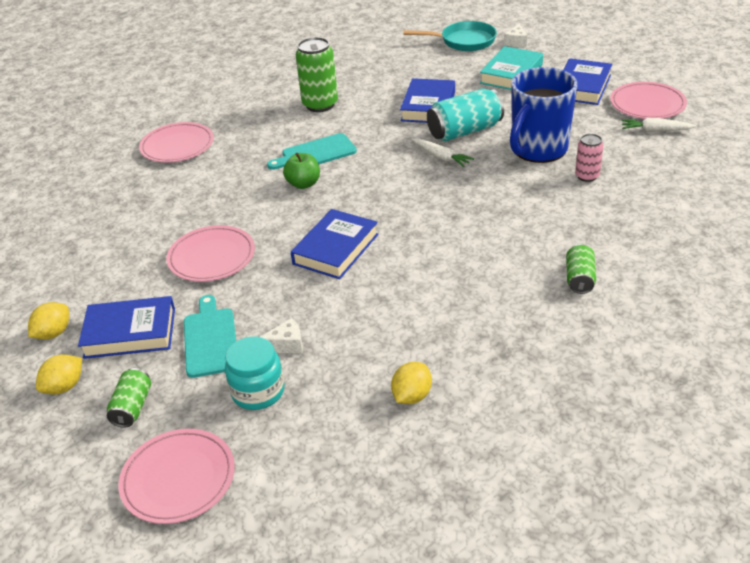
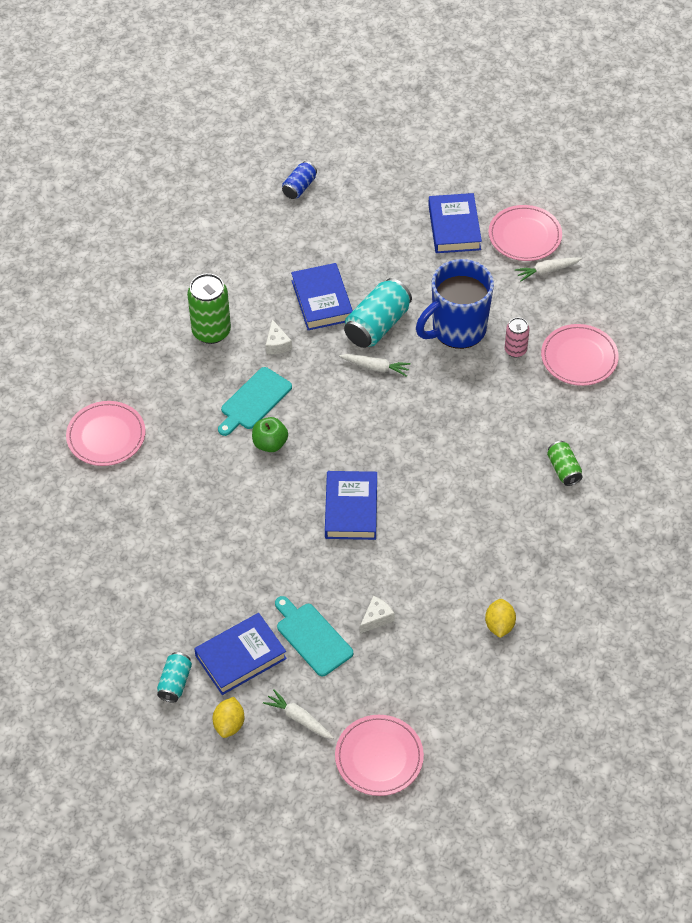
camera: 30 degrees left, 15 degrees up
(53, 333) = (175, 683): yellow lemon -> turquoise can
(132, 407) = (299, 718): green can -> white carrot
(211, 257) = (248, 556): pink plate -> pink plate (579, 357)
(258, 392) = (385, 667): turquoise jar -> none
(464, 41) = (299, 187): turquoise pan -> blue can
(511, 74) = (376, 227): turquoise book -> none
(516, 42) = (354, 174): white cheese -> white cheese (277, 344)
(538, 150) = (457, 330): blue mug -> blue mug turned 45 degrees clockwise

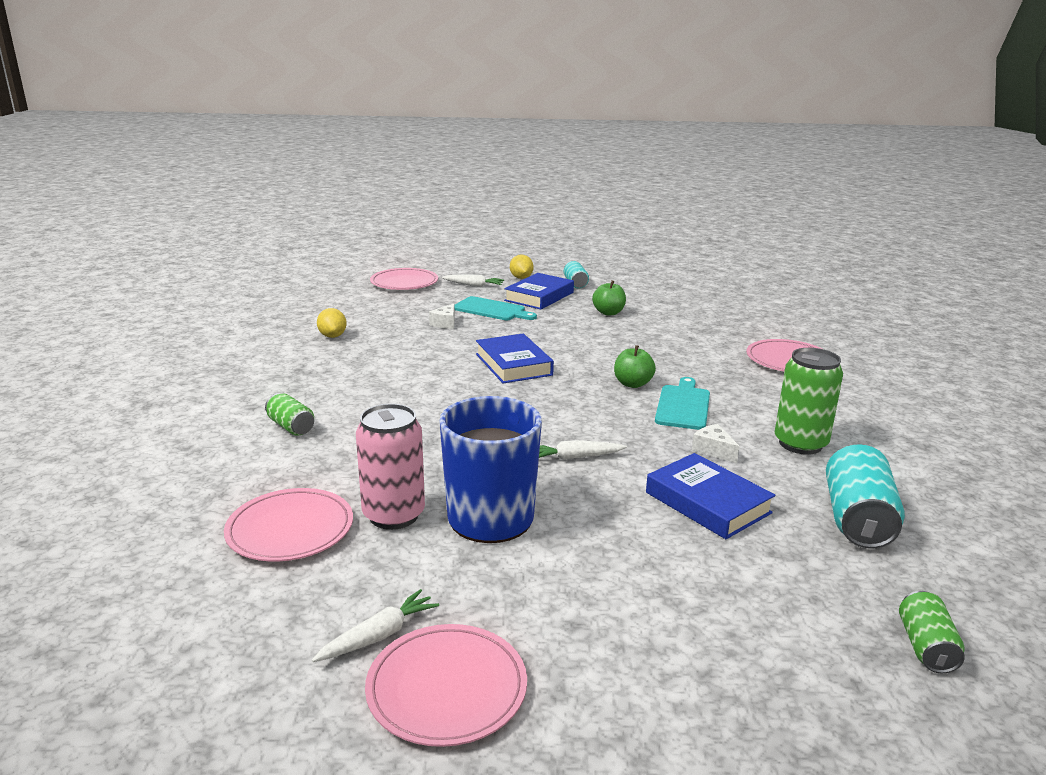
camera: 155 degrees right, 30 degrees down
(193, 587) = (608, 313): none -> green apple
(299, 187) = (926, 647): blue can -> green can
(377, 325) = (608, 495): turquoise can -> turquoise can (857, 519)
(454, 227) = (594, 662): blue book -> none
(515, 350) = (394, 515): pink can -> pink can, size x1.75

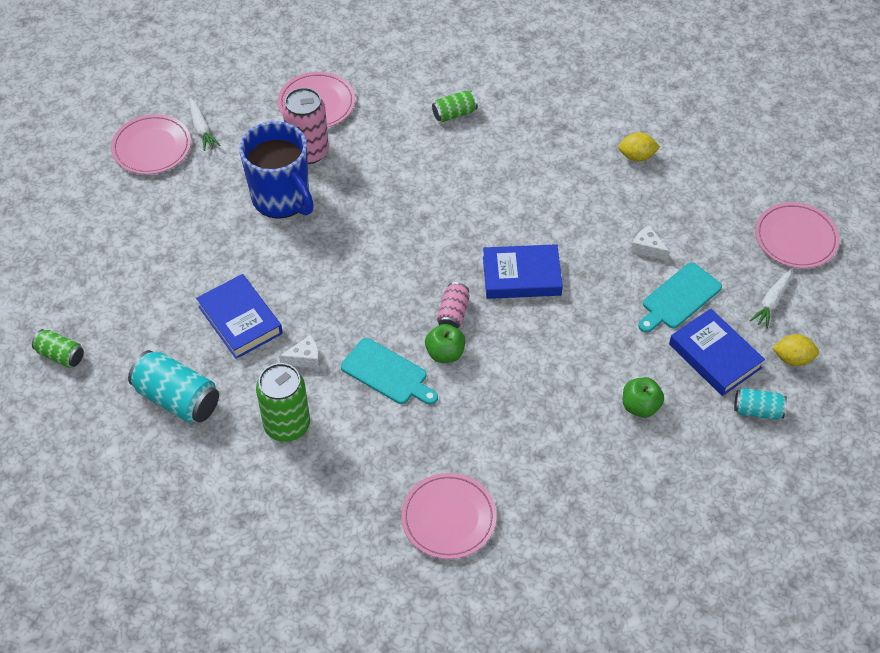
camera: 110 degrees right, 30 degrees up
(574, 457) = (335, 265): white carrot -> none
(584, 387) = (453, 314): none -> pink can
(707, 503) = (240, 320): blue book -> blue book turned 75 degrees clockwise

